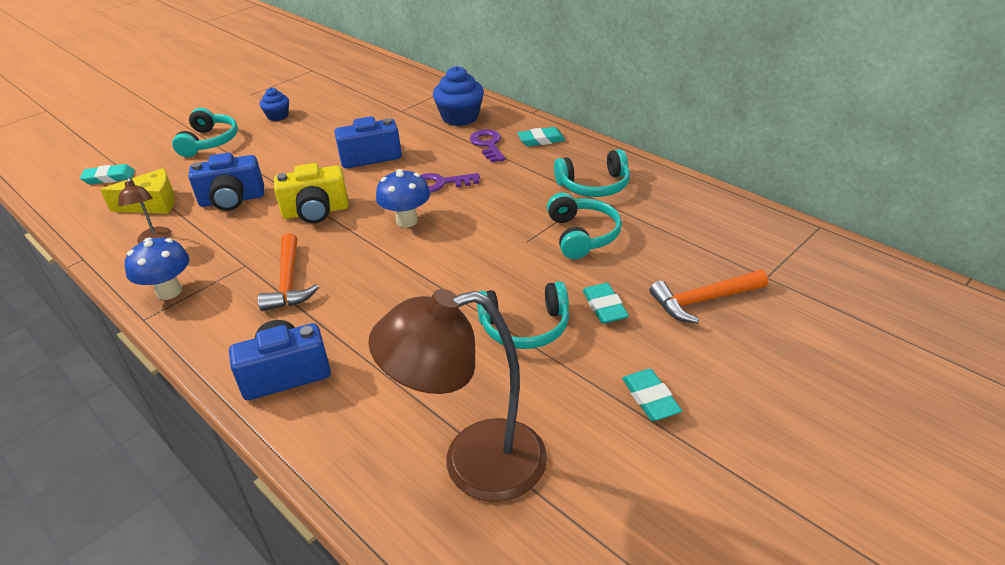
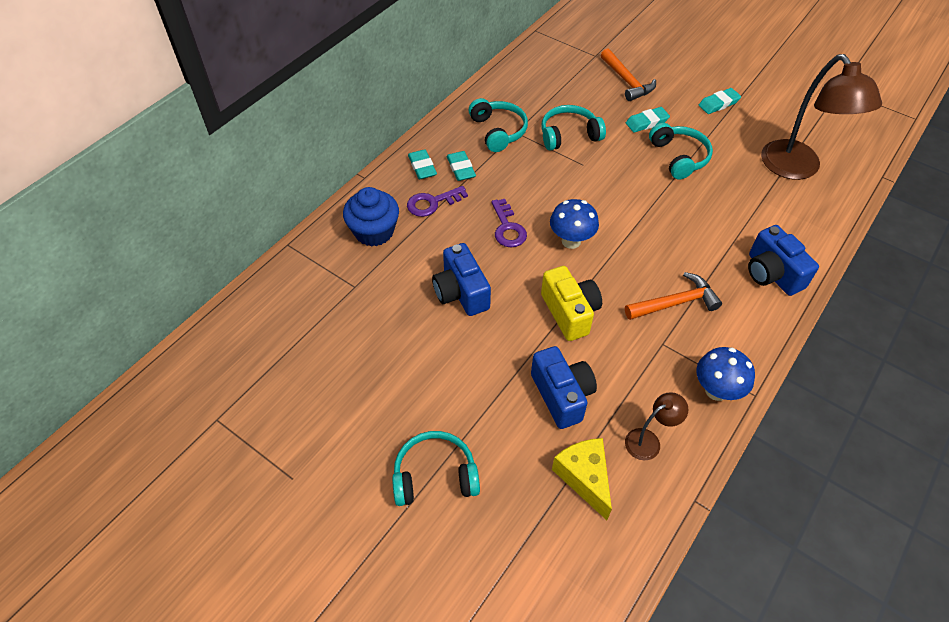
camera: 100 degrees left, 15 degrees up
(109, 177) = (535, 566): turquoise eraser -> turquoise eraser (461, 168)
(278, 116) = (363, 416): blue cupcake -> none

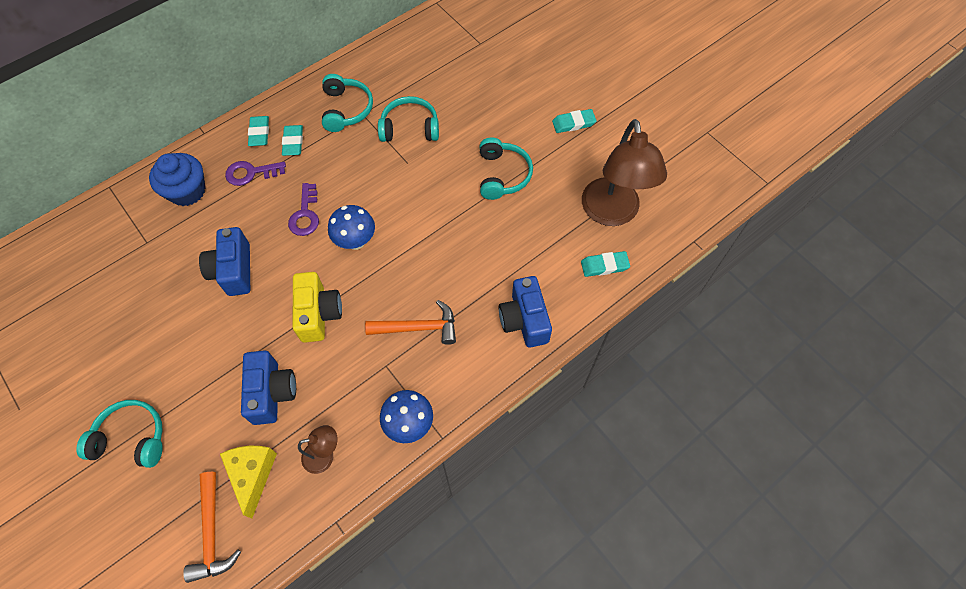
camera: 15 degrees right, 10 degrees up
(627, 81) = (496, 79): orange hammer -> orange hammer (212, 533)
(647, 122) = (491, 129): turquoise eraser -> turquoise eraser (604, 266)

